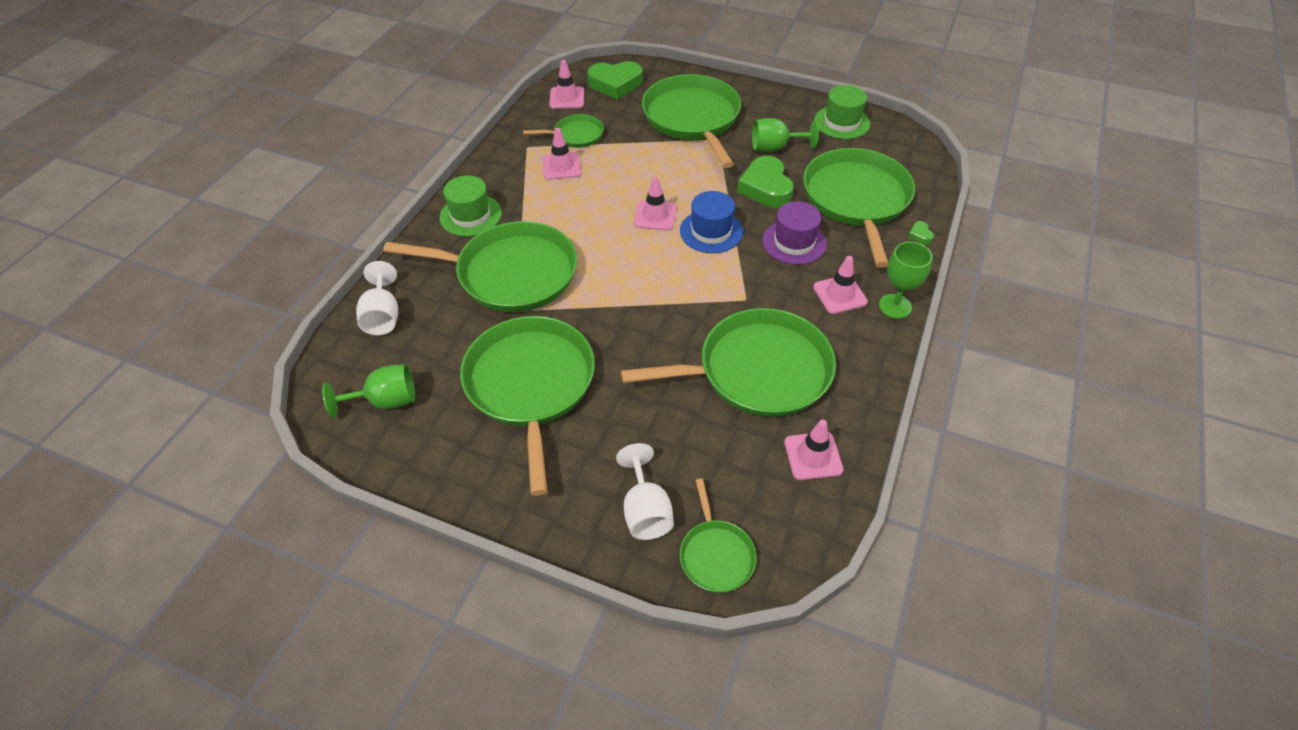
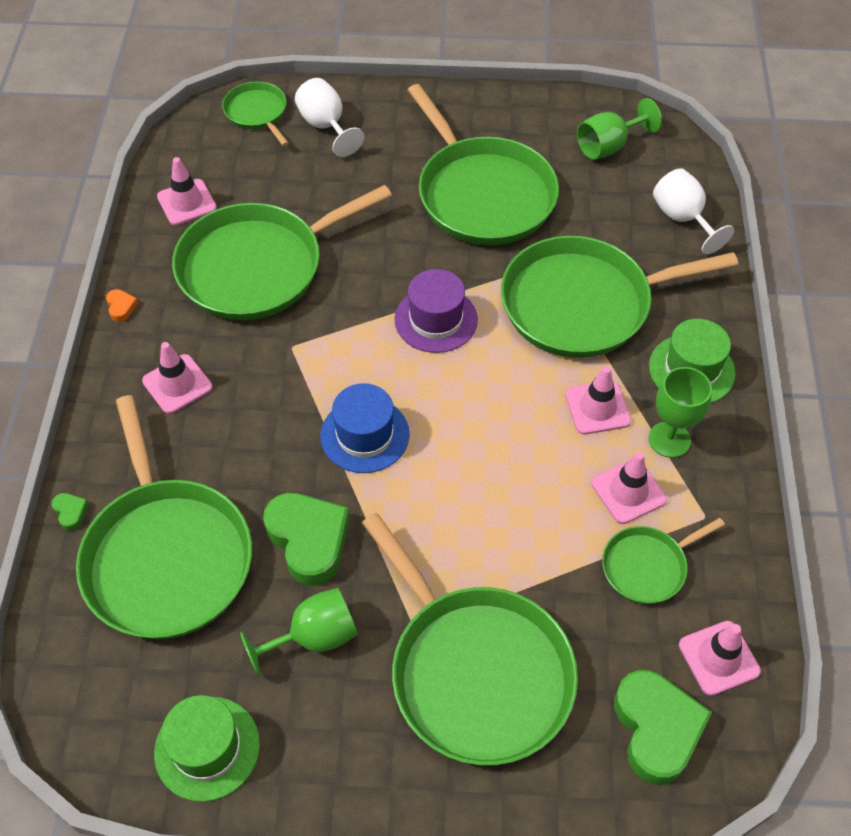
camera: 160 degrees right, 5 degrees up
(615, 84) = (656, 729): green heart -> green heart turned 105 degrees clockwise
(655, 216) = (450, 439): pink traffic cone -> pink traffic cone (597, 408)
(794, 242) = (248, 449): purple hat -> purple hat (436, 319)
(883, 366) = (121, 307): none -> orange heart
(895, 306) = (107, 386): green goblet -> green goblet (669, 439)

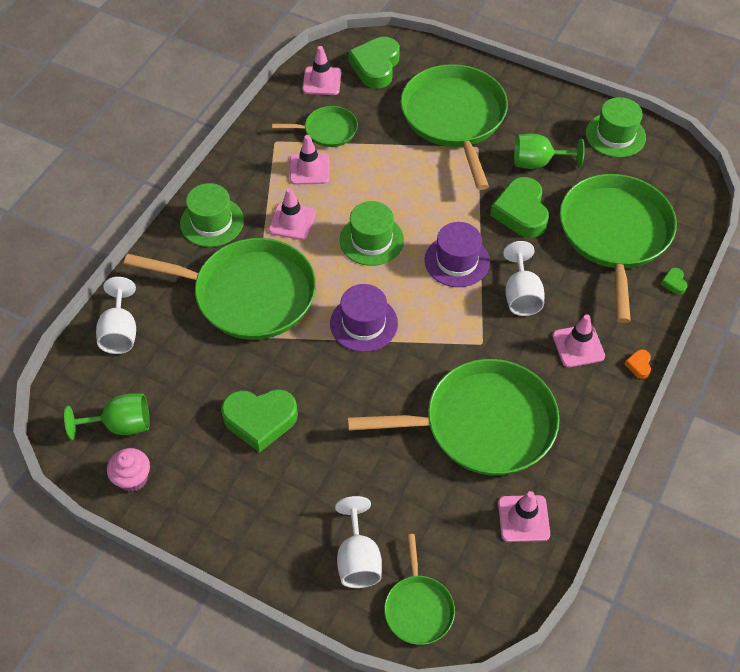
camera: 155 degrees left, 0 degrees up
(121, 307) = (608, 430): orange heart -> orange heart (639, 365)
(266, 420) = (521, 295): none -> white goblet
(364, 435) = (457, 261): blue hat -> purple hat
(483, 194) = (260, 420): green pan -> green heart
(485, 421) = (371, 240): none -> green hat
(562, 114) = (133, 479): none -> pink cupcake
(669, 439) = (261, 187): green goblet -> none

